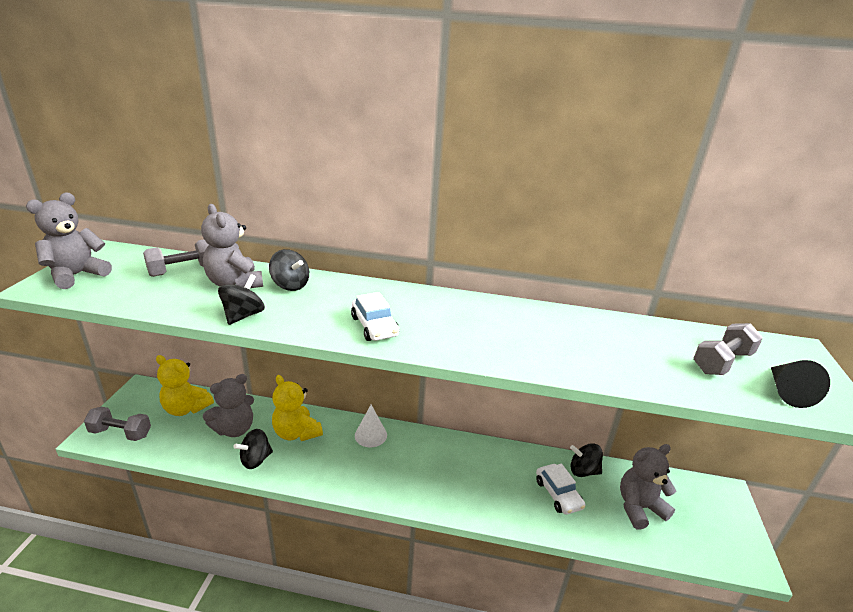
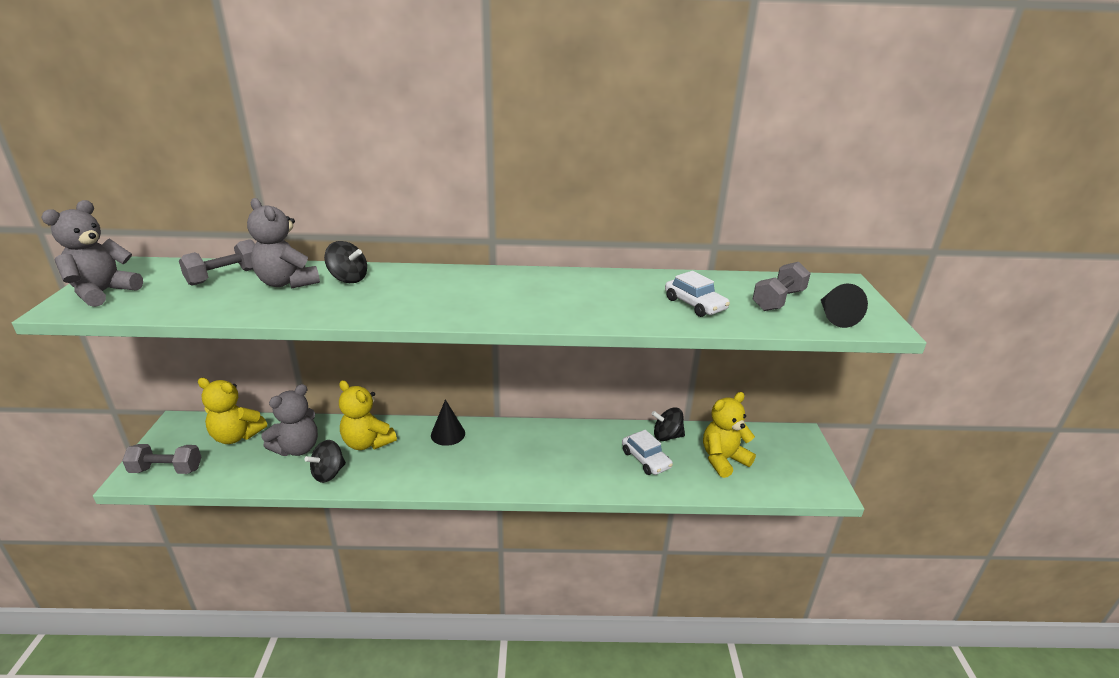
camera: 10 degrees left, 0 degrees up
(243, 316) = (307, 311): black spinning top -> none
(370, 435) = (448, 434): white cone -> black cone
(374, 326) = (447, 306): white car -> white car (695, 304)
(639, 508) = (723, 460): grey teddy bear -> yellow teddy bear

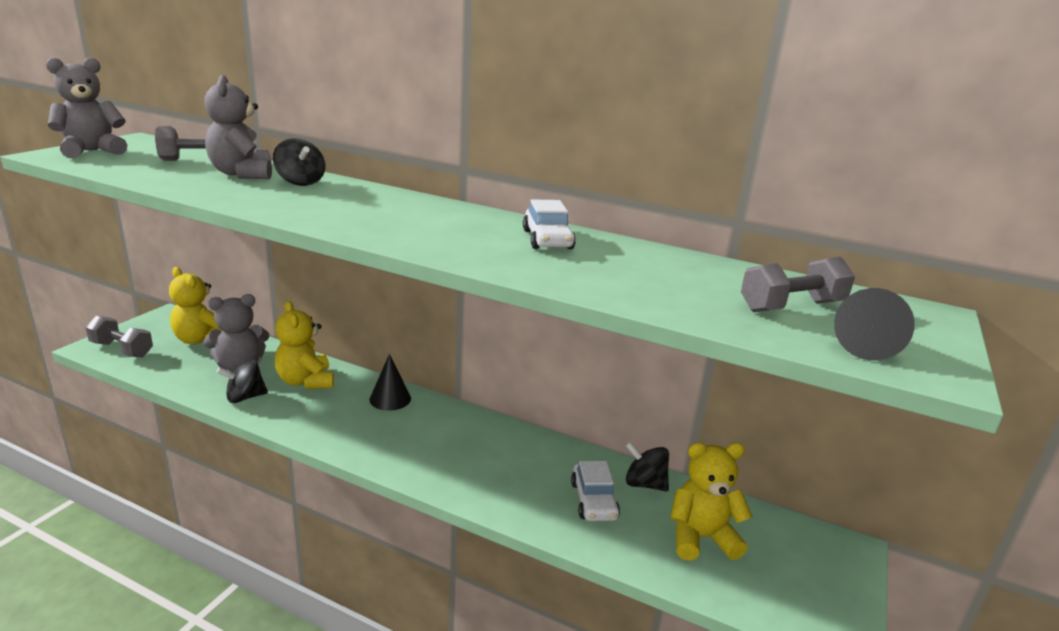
camera: 25 degrees right, 5 degrees down
(695, 304) = (658, 283): white car -> white car (547, 239)

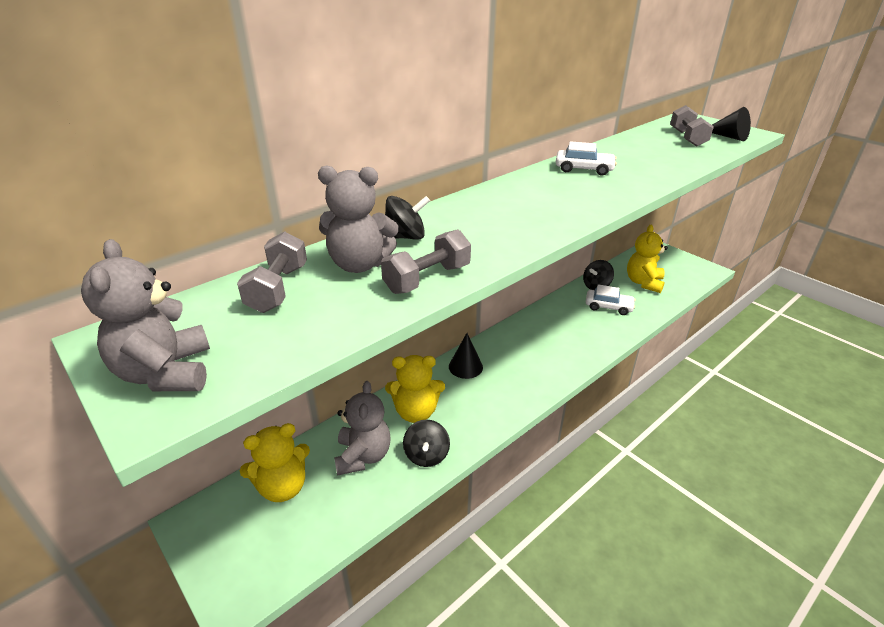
camera: 65 degrees left, 10 degrees up
(122, 349) = (261, 566): grey dumbbell -> grey dumbbell (427, 279)

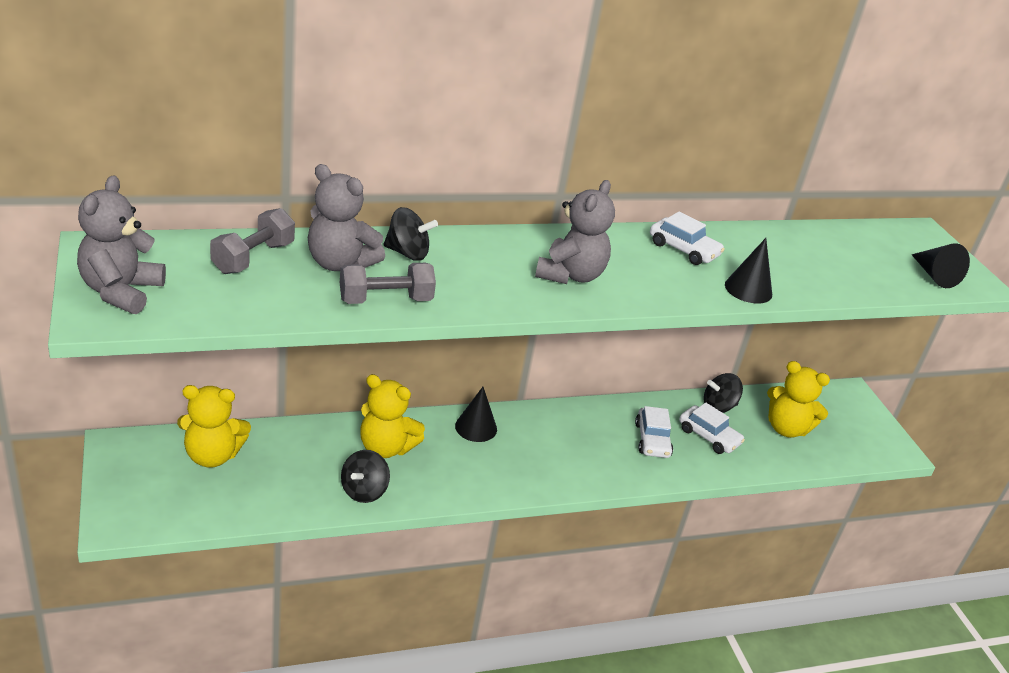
camera: 20 degrees right, 0 degrees up
(363, 456) = (303, 463): grey teddy bear -> grey teddy bear (570, 275)
(580, 324) = (652, 440): none -> white car
(643, 283) = (786, 428): yellow teddy bear -> yellow teddy bear turned 105 degrees counterclockwise
(651, 178) = (748, 289): none -> black cone
(687, 138) = (873, 258): grey dumbbell -> none

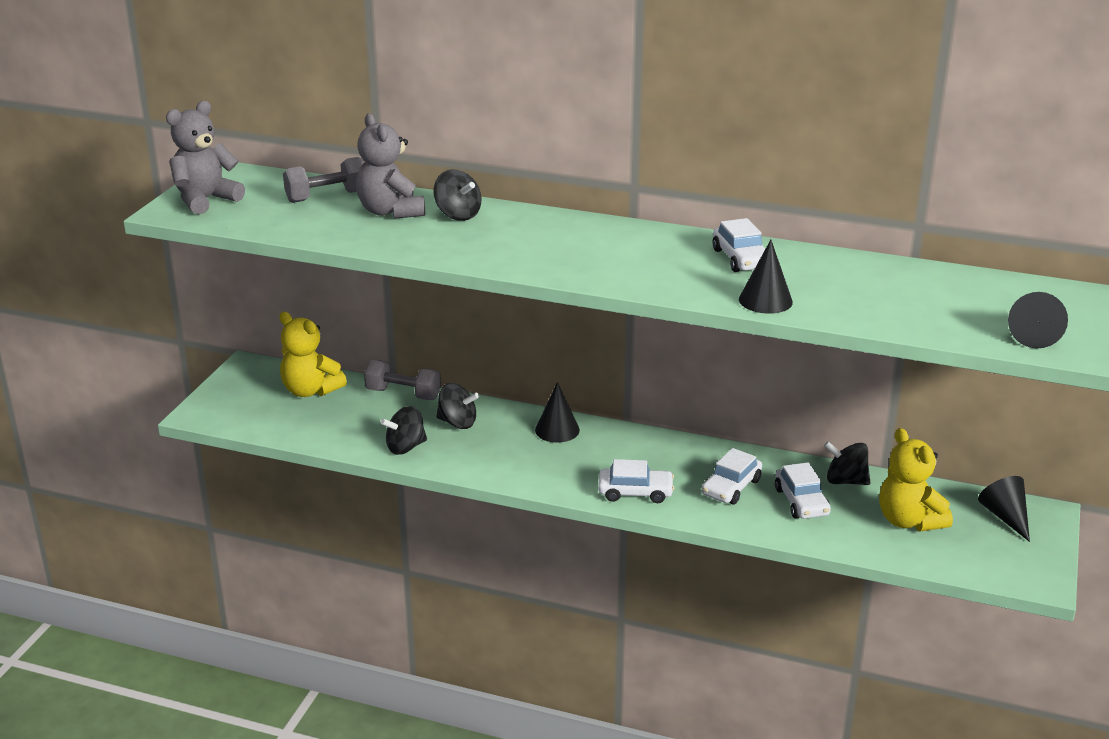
camera: 40 degrees right, 5 degrees down
(385, 300) = (394, 241): grey dumbbell -> grey dumbbell (403, 394)
(386, 447) = (457, 423): yellow teddy bear -> black spinning top
(570, 275) = (588, 256): grey teddy bear -> none
(591, 470) = (635, 492): none -> white car
(834, 404) = (1005, 517): none -> black cone

